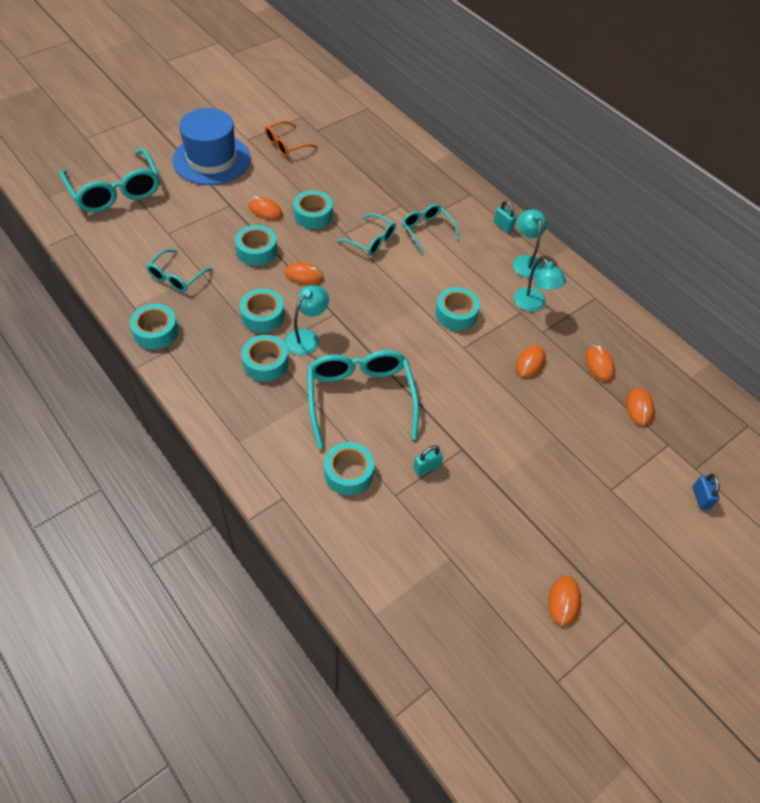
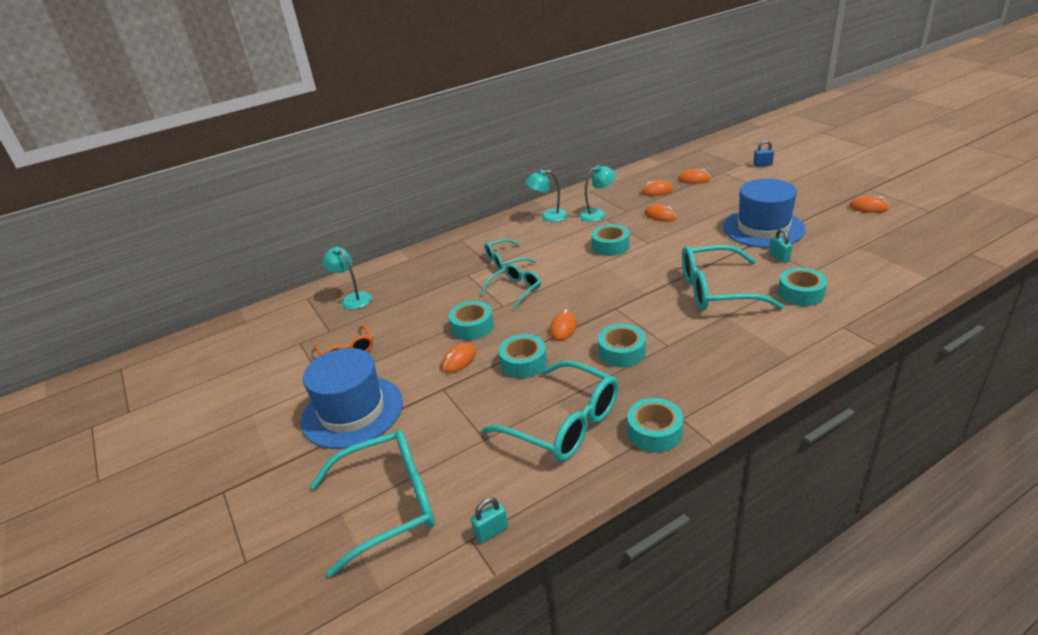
camera: 75 degrees left, 20 degrees down
(176, 277) = (563, 423): turquoise glasses -> turquoise glasses, size x1.81
(265, 363) = (686, 346): turquoise tape -> none
(307, 337) = (648, 322): turquoise lamp -> turquoise lamp (353, 298)
(500, 464) = (763, 228): none -> blue hat
(503, 226) = (505, 225): turquoise padlock -> turquoise padlock (491, 532)

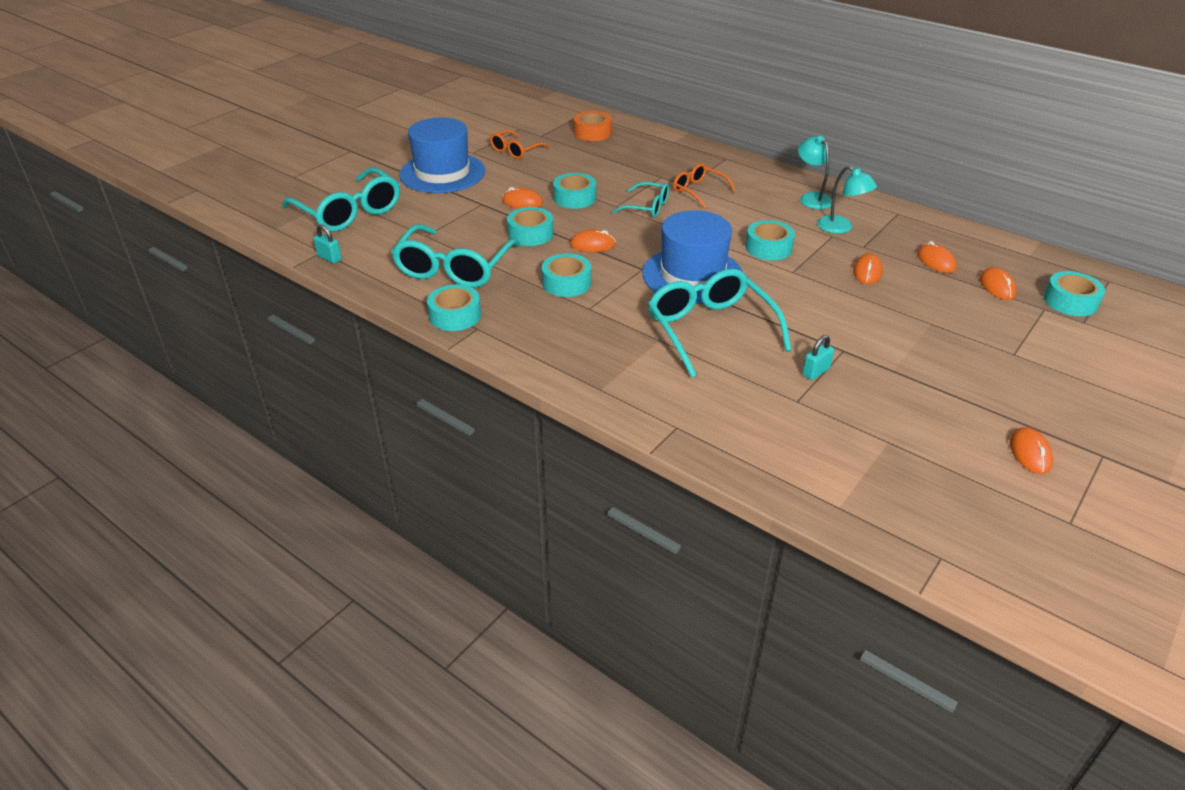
camera: 65 degrees right, 5 degrees up
(353, 298) = (592, 132): turquoise lamp -> orange tape
(505, 261) = (699, 191): turquoise glasses -> orange glasses
(762, 165) = (1105, 343): blue padlock -> none
(763, 228) = (889, 355): blue hat -> blue hat (692, 275)
(800, 293) = (736, 392): turquoise tape -> turquoise tape (1070, 301)

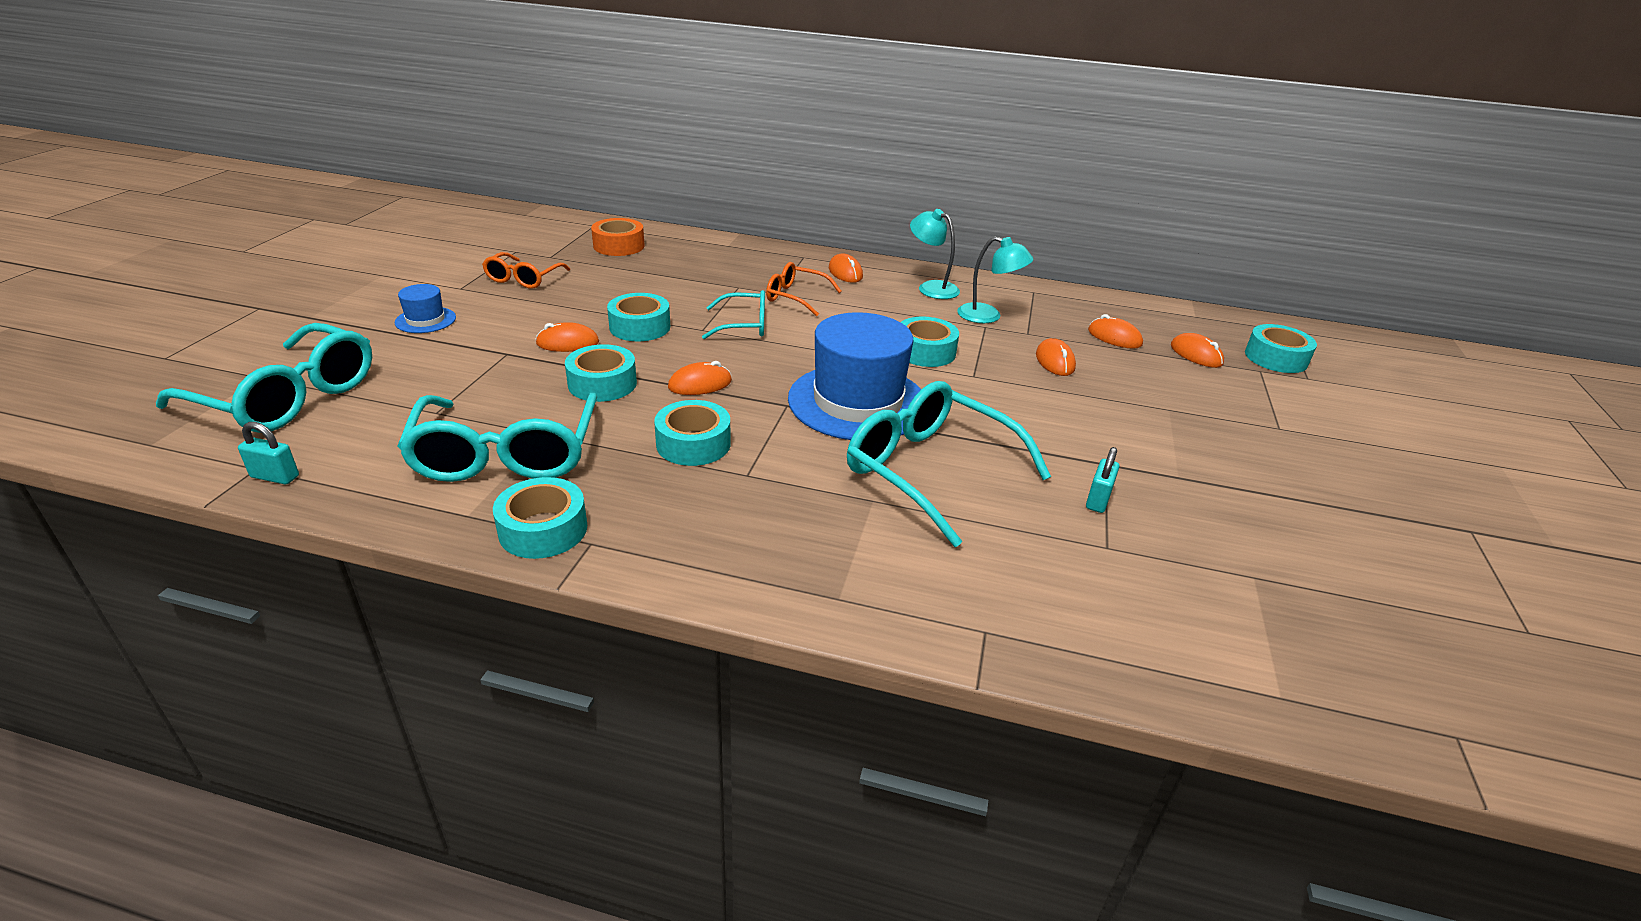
camera: 25 degrees left, 5 degrees down
(442, 173) = (425, 320): blue hat -> blue hat, size x0.45
(1030, 453) = (1406, 549): orange mouse -> orange mouse (845, 272)

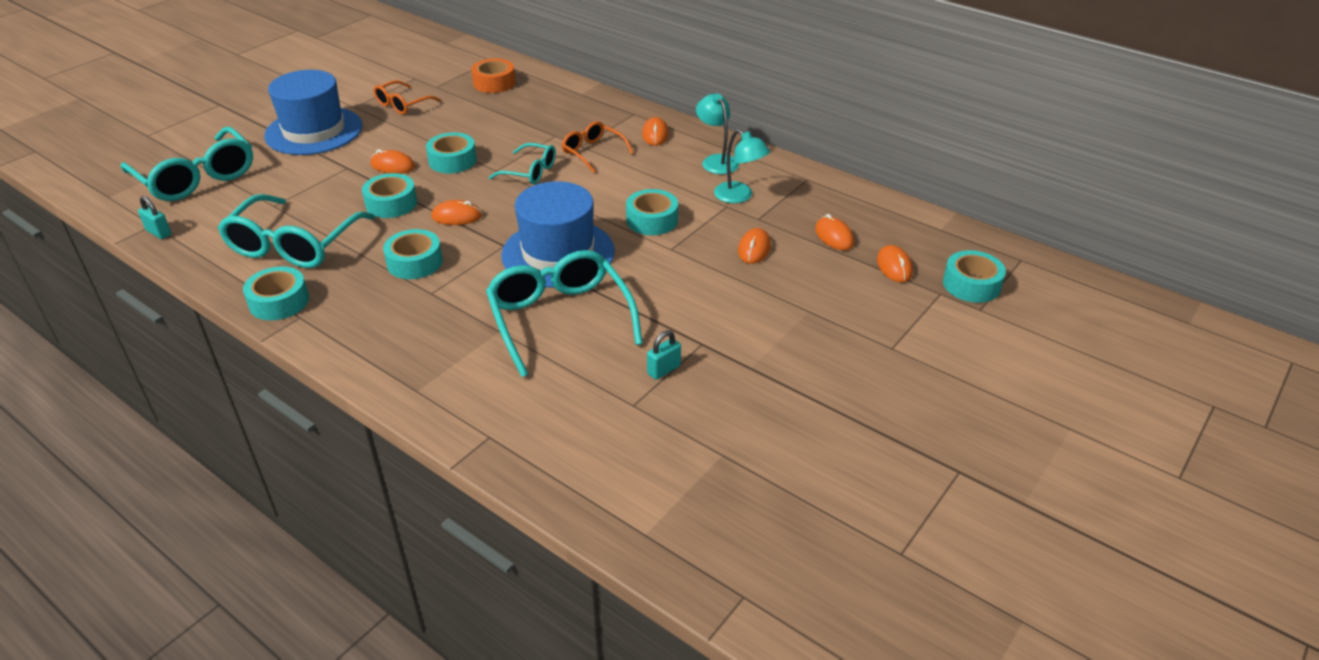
camera: 25 degrees right, 5 degrees up
(425, 320) = (314, 131): blue hat -> blue hat, size x2.22

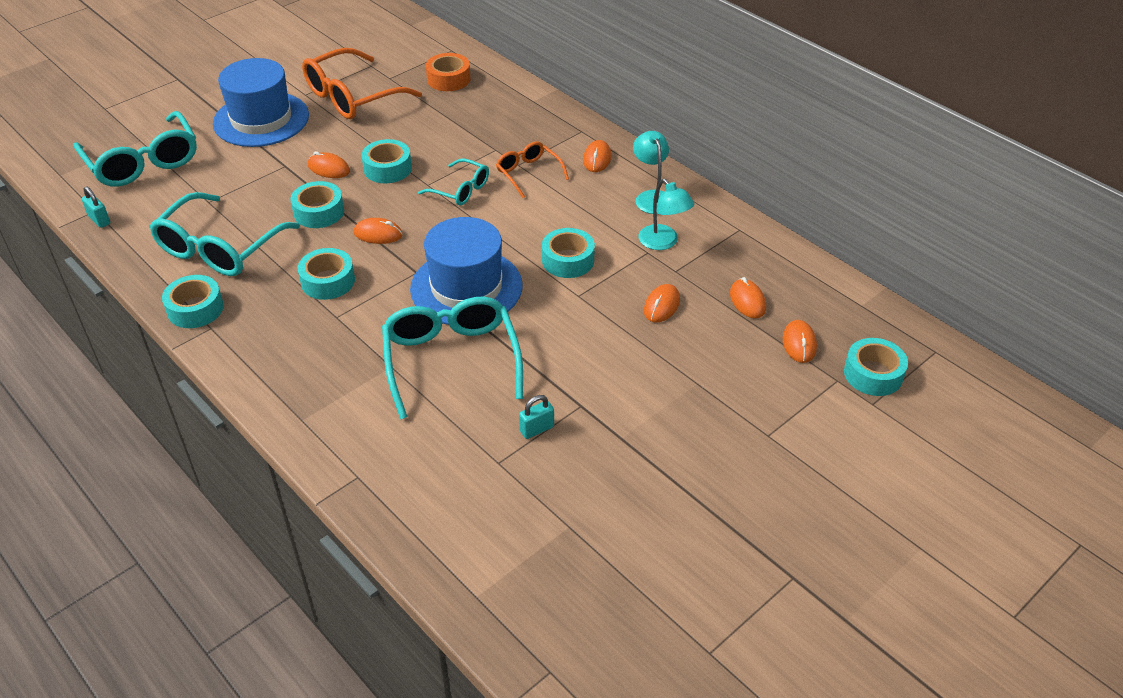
camera: 10 degrees right, 5 degrees up
(403, 104) = (353, 96): orange glasses -> orange glasses, size x1.81

